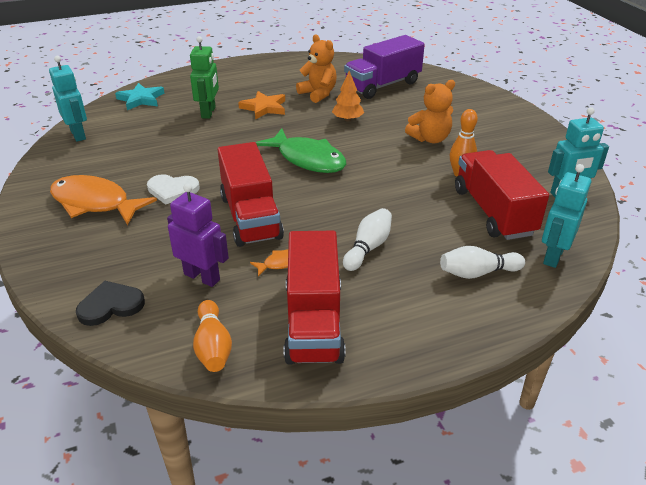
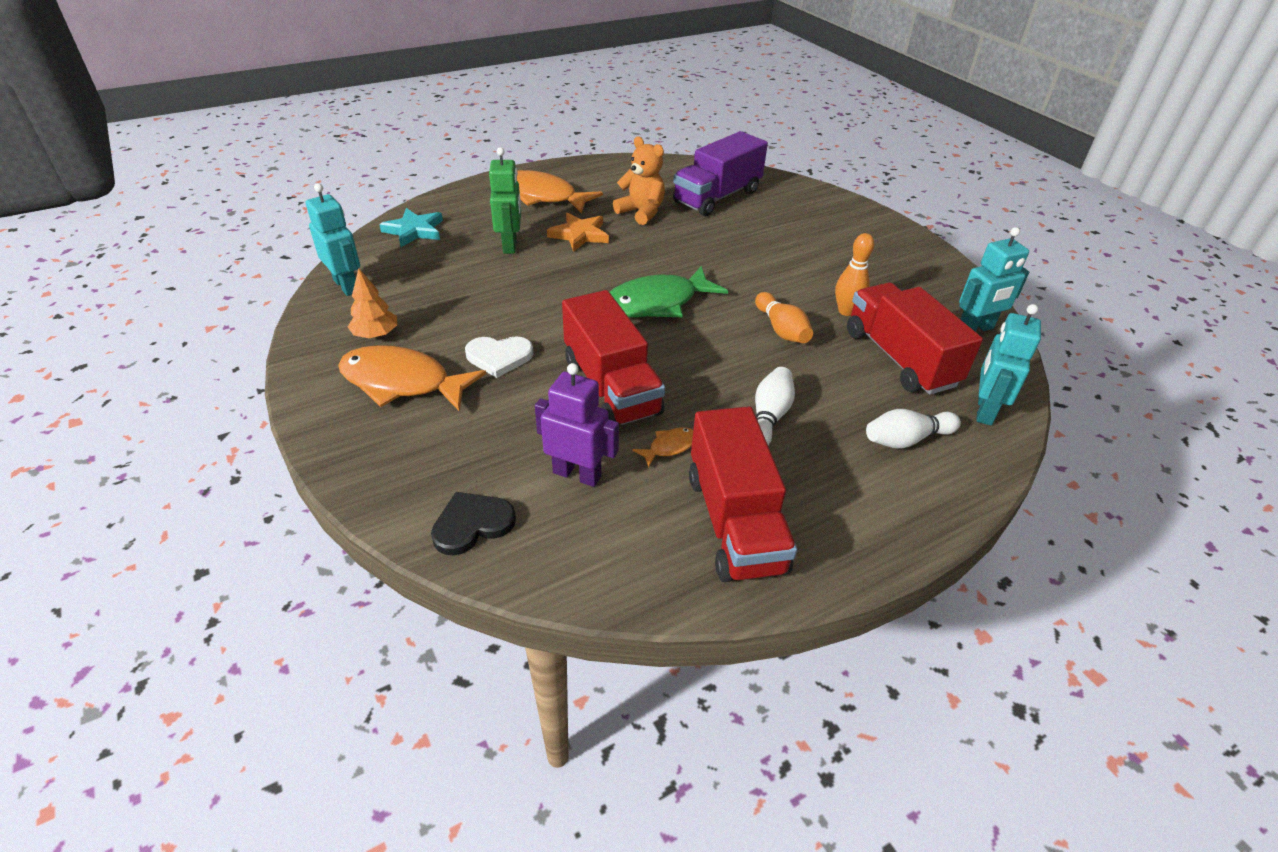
camera: 10 degrees left, 5 degrees up
(213, 346) = (622, 568): orange bowling pin -> orange bowling pin (781, 329)
(245, 79) = (543, 196): none -> orange fish
(307, 159) = (657, 303): green fish -> green fish turned 120 degrees clockwise
(347, 119) = (689, 246): orange tree -> orange tree (376, 335)
(430, 139) = (796, 266): orange teddy bear -> none

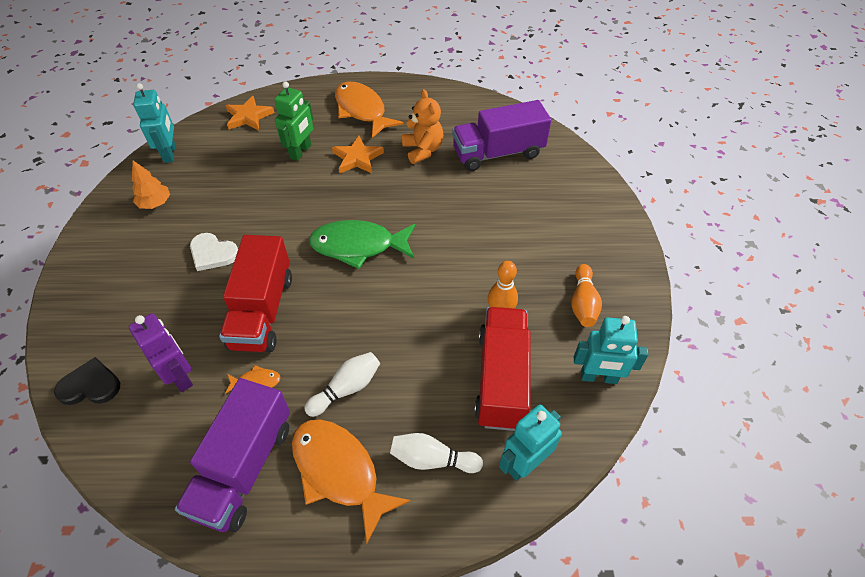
camera: 30 degrees right, 10 degrees up
(402, 382) = (140, 251): orange fish -> orange fish (339, 472)
(414, 231) = (248, 116): turquoise star -> orange star
(735, 522) = (244, 468): red truck -> purple truck
(781, 329) = (430, 309): orange bowling pin -> orange bowling pin (583, 303)

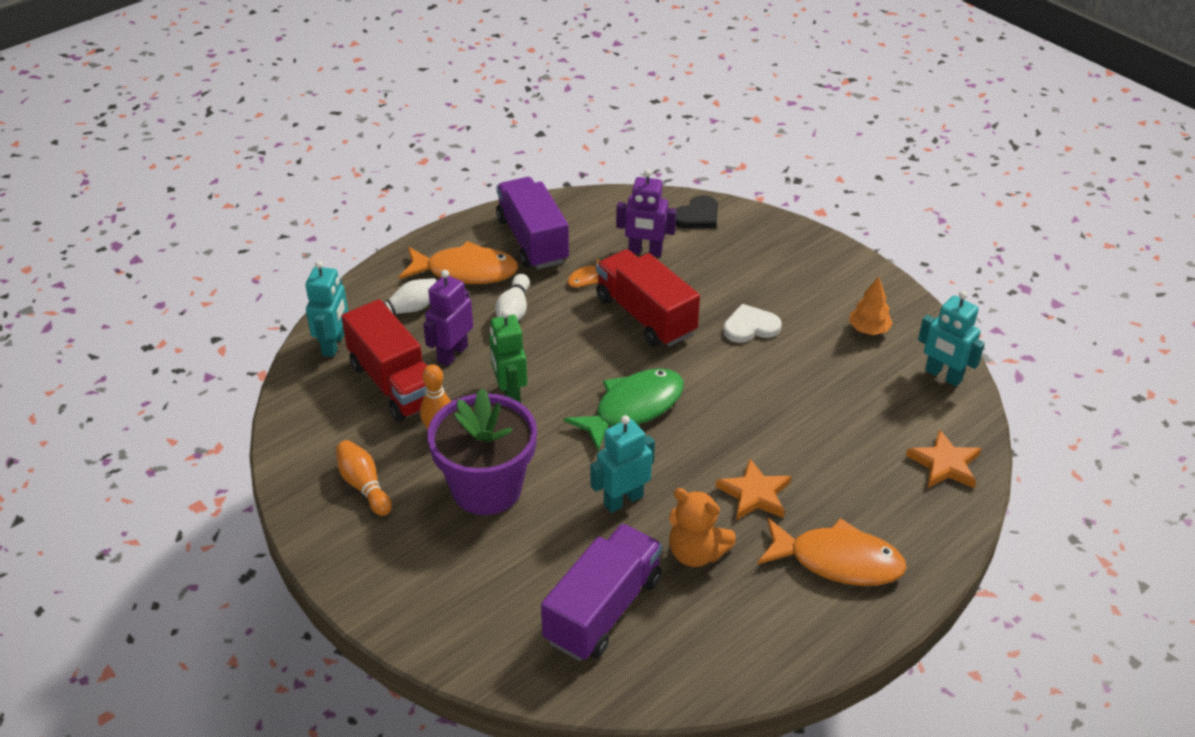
camera: 140 degrees right, 10 degrees down
(301, 152) = (823, 461): green robot -> green robot (509, 394)
(433, 378) = (452, 354): none -> purple robot
(502, 251) = (487, 488): none -> purple flower pot
(598, 377) = (309, 431): turquoise robot -> turquoise robot (623, 500)

